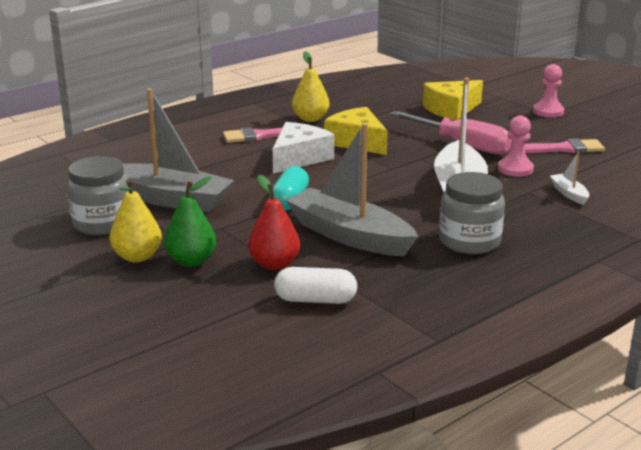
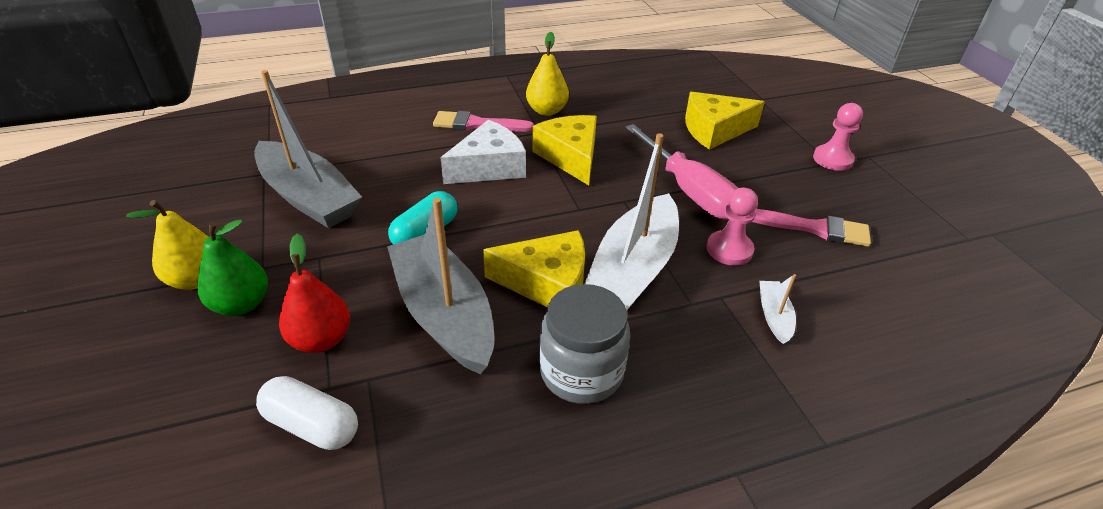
camera: 20 degrees right, 15 degrees up
(102, 223) = (213, 215): grey jar -> none
(406, 208) = (547, 283): none -> yellow cheese

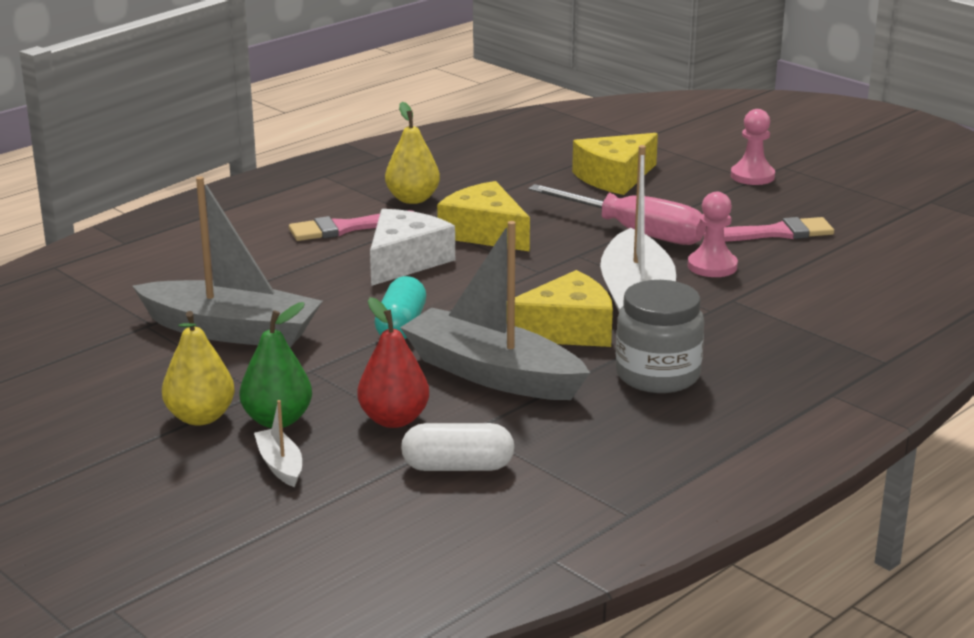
camera: 25 degrees left, 15 degrees down
(774, 316) = (788, 300): white boat -> white boat (280, 465)

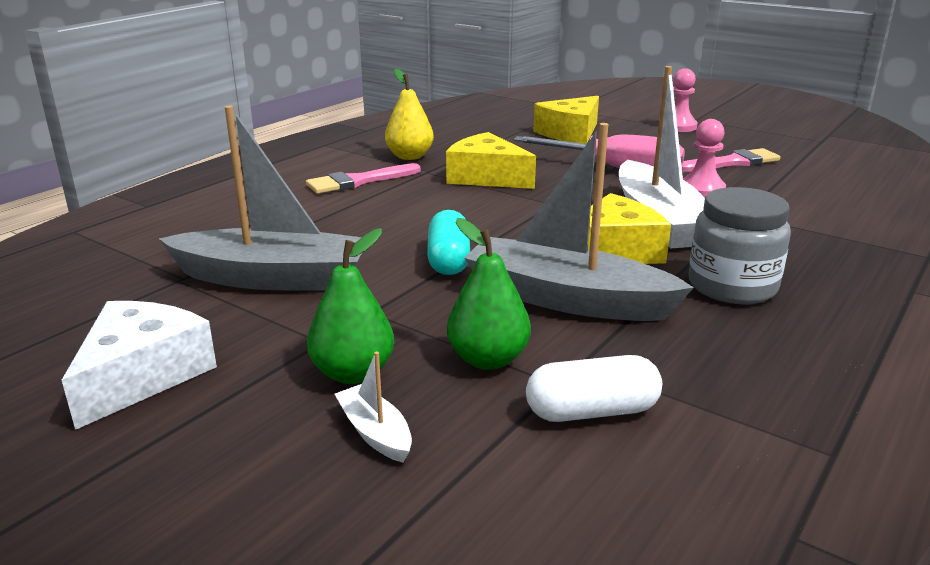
camera: 10 degrees left, 0 degrees up
(200, 417) = (258, 378): yellow pear -> none
(394, 419) = (488, 359): red pear -> green pear
(405, 261) = (425, 203): white cheese -> white cheese (142, 375)

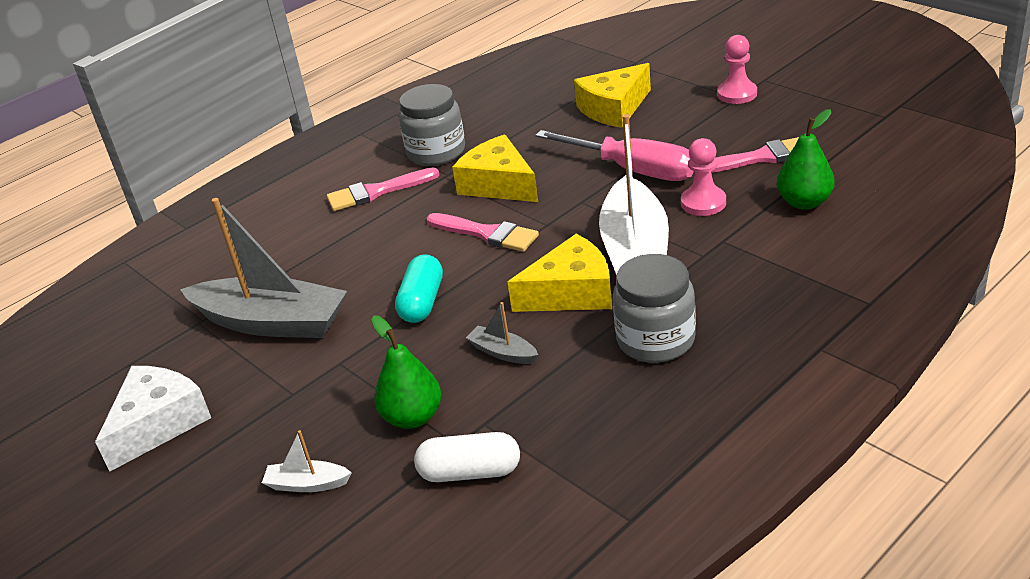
camera: 15 degrees right, 10 degrees up
(353, 373) = (307, 427): green pear -> green pear (804, 202)
(375, 433) = (307, 484): white boat -> white boat turned 60 degrees counterclockwise
(409, 156) = (436, 152): yellow pear -> grey jar
(493, 209) = (486, 233): none -> pink brush
(566, 299) = (503, 352): grey boat -> grey boat, size x0.43

